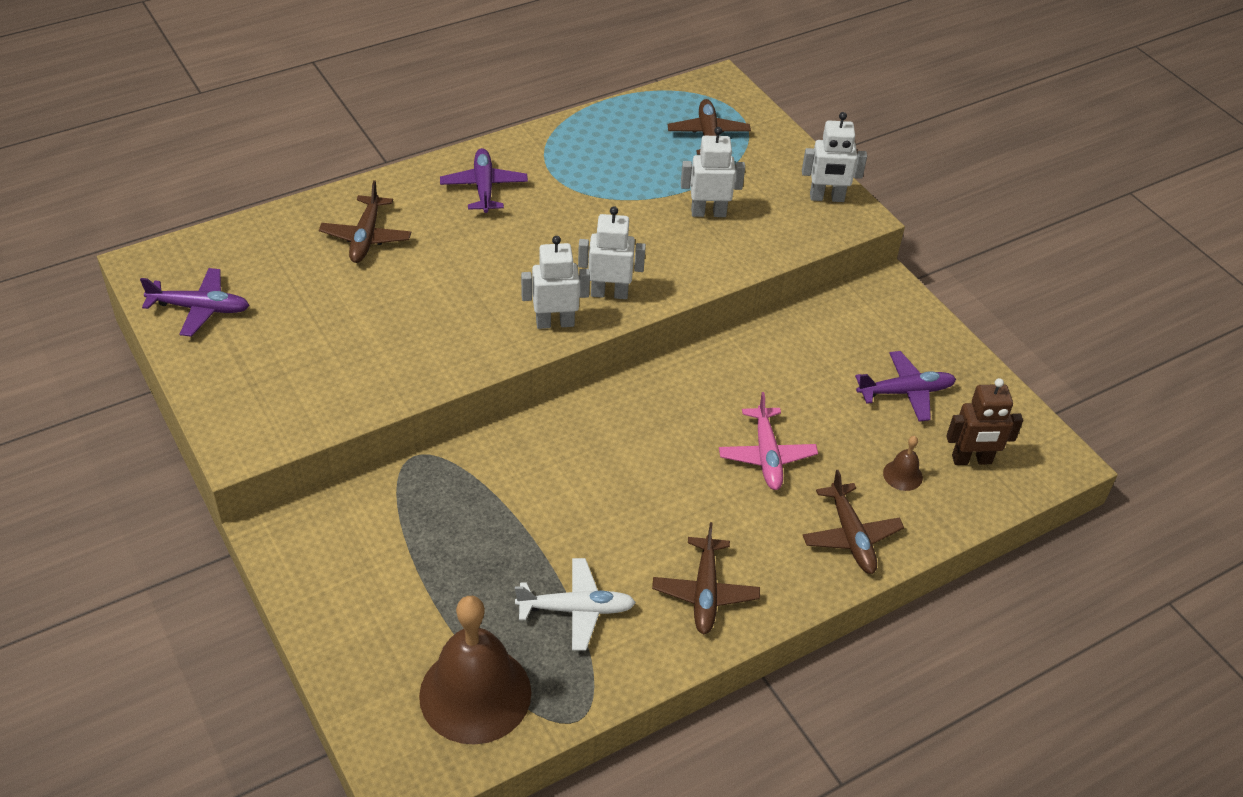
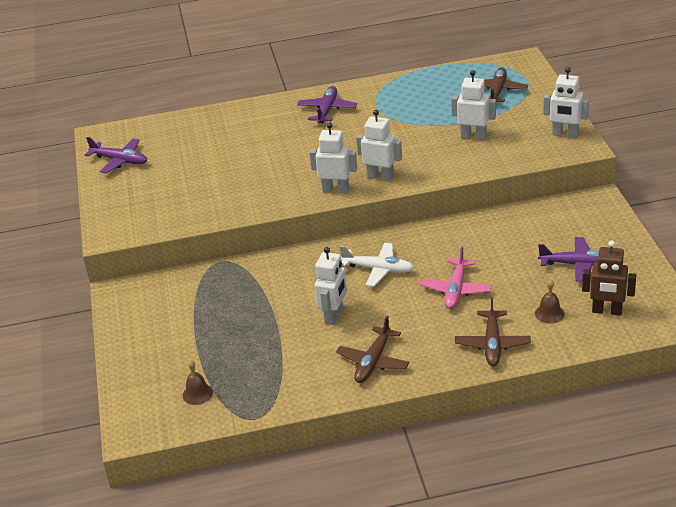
camera: 25 degrees right, 10 degrees down
(366, 237) = (238, 132): brown plane -> none
(475, 693) = (197, 394): brown bell -> brown bell, size x0.41
(576, 609) = (283, 358): white plane -> white plane (378, 269)
(618, 524) = (334, 315): none -> white robot

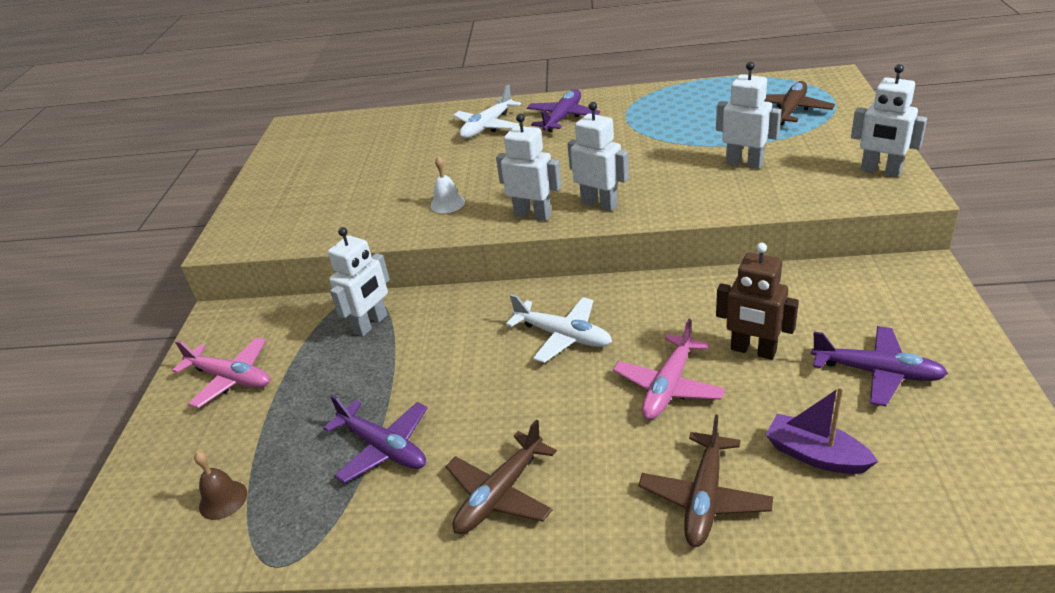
camera: 15 degrees right, 0 degrees up
(120, 161) = (297, 155): purple plane -> purple plane (383, 447)
(154, 328) = (230, 378): none -> pink plane
(268, 188) = (447, 203): none -> white bell
(269, 122) = (487, 126): none -> white plane
(334, 315) = (473, 400): white robot -> white robot (371, 324)
(549, 313) = (815, 455): brown bell -> purple boat
(607, 311) = (921, 468): brown robot -> brown robot (753, 350)

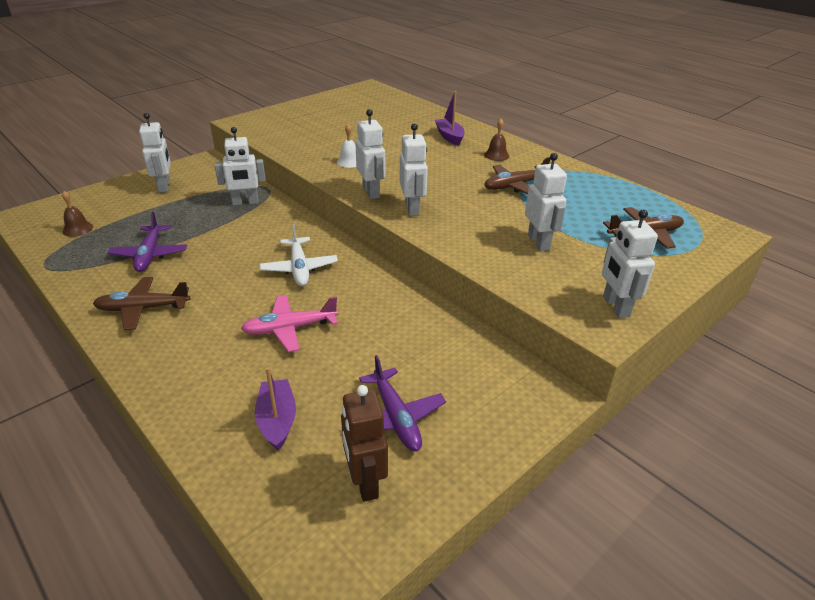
camera: 40 degrees right, 0 degrees up
(230, 378) = (164, 186): pink plane -> white robot
(487, 126) = (449, 137): white plane -> purple boat
(562, 118) = (496, 155): purple plane -> brown bell
(704, 498) = (197, 387): brown plane -> brown plane (515, 186)
(753, 350) = (362, 349): brown robot -> brown robot (365, 482)

